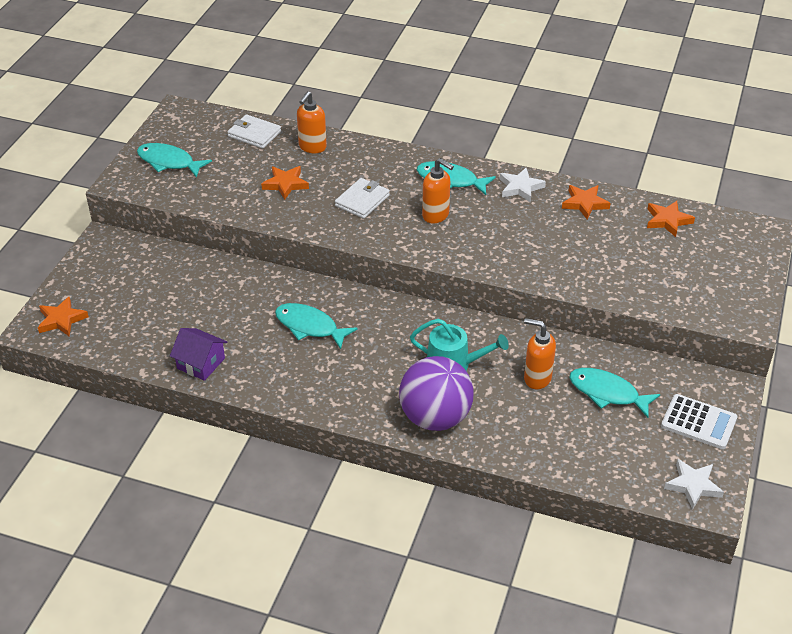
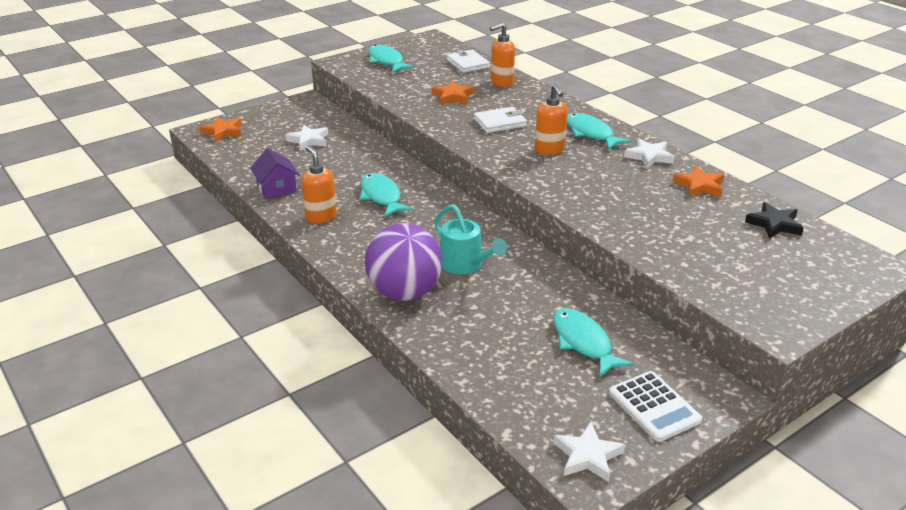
camera: 35 degrees right, 10 degrees down
(166, 291) = (309, 140): none -> white star
(537, 378) = (527, 303): orange soap dispenser -> orange soap dispenser (321, 217)
(667, 220) = (774, 224): orange star -> black star

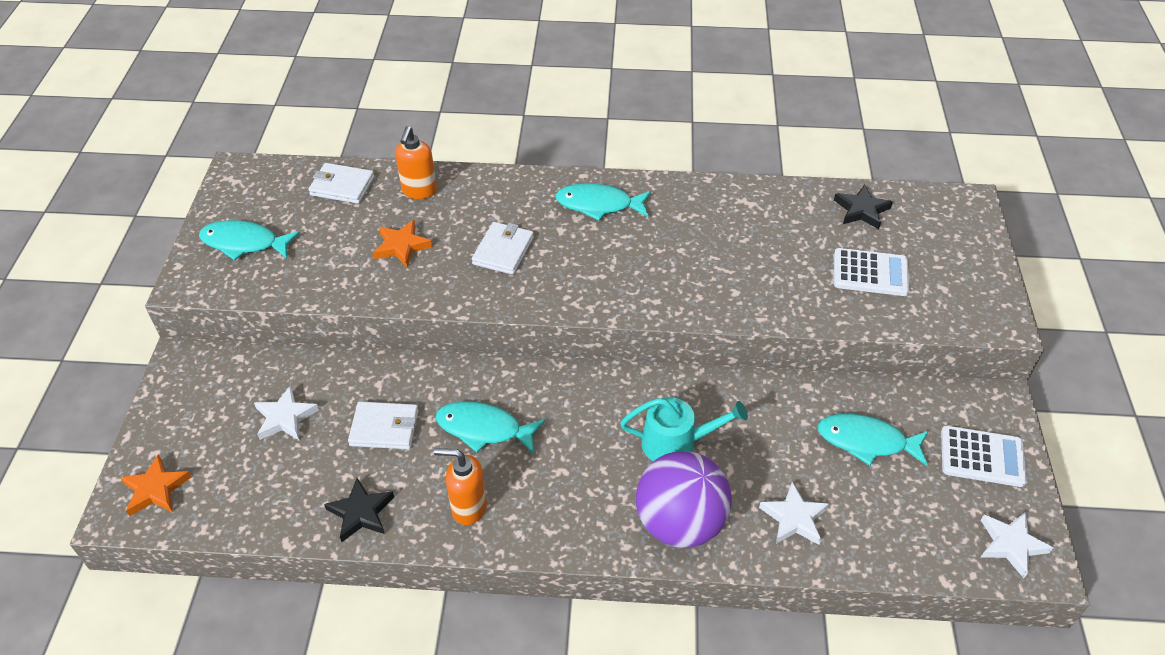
camera: 50 degrees left, 15 degrees up
(276, 188) = (361, 512): purple house -> black star
(340, 168) = (384, 428): none -> white wallet
(549, 150) = (598, 254): orange soap dispenser -> none
(649, 156) = (682, 199): white star -> white star (794, 518)
(699, 185) = (762, 206): orange star -> none
(717, 251) = (870, 273): none -> white calculator

